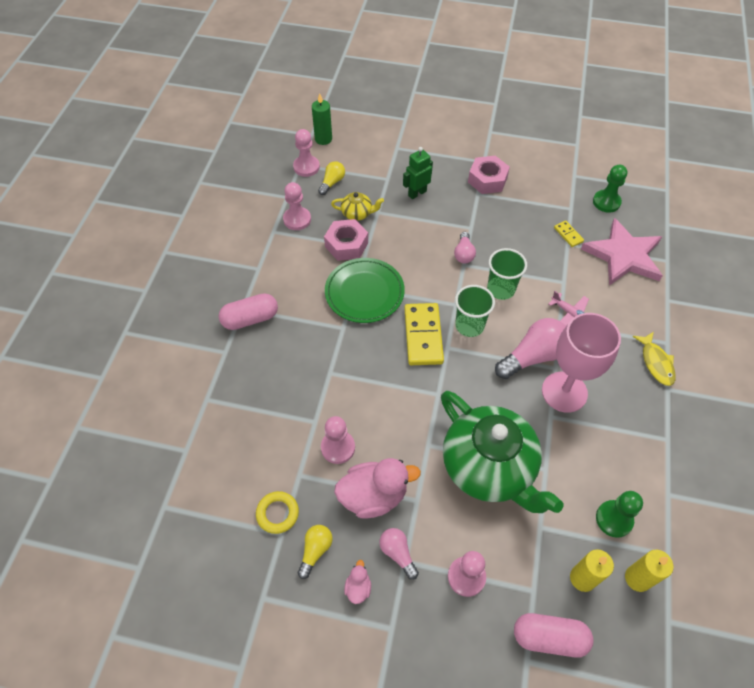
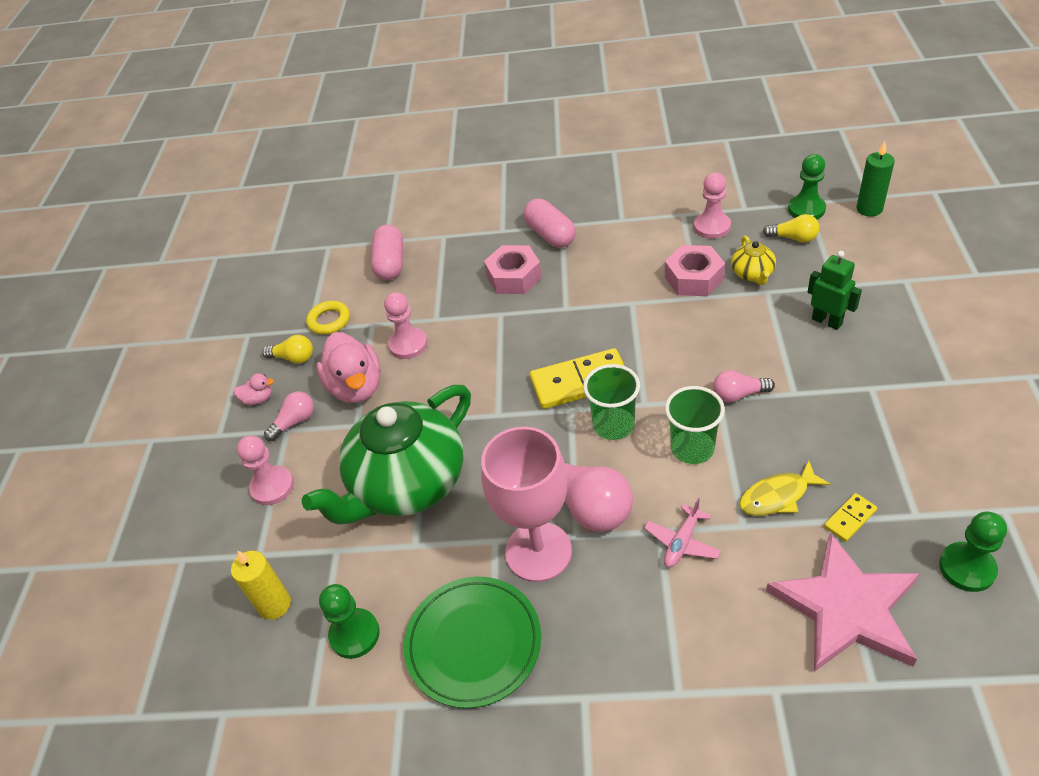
camera: 85 degrees right, 10 degrees down
(306, 167) = (806, 209): pink pawn -> green pawn
(364, 292) = (625, 313): green plate -> green plate (473, 643)
(487, 180) = (909, 393): pink nut -> pink nut (514, 277)
(549, 637) = (206, 577): pink capsule -> pink capsule (390, 263)
(637, 578) = (277, 670): yellow candle -> none
(656, 363) = (630, 676): yellow fish -> yellow fish (778, 496)

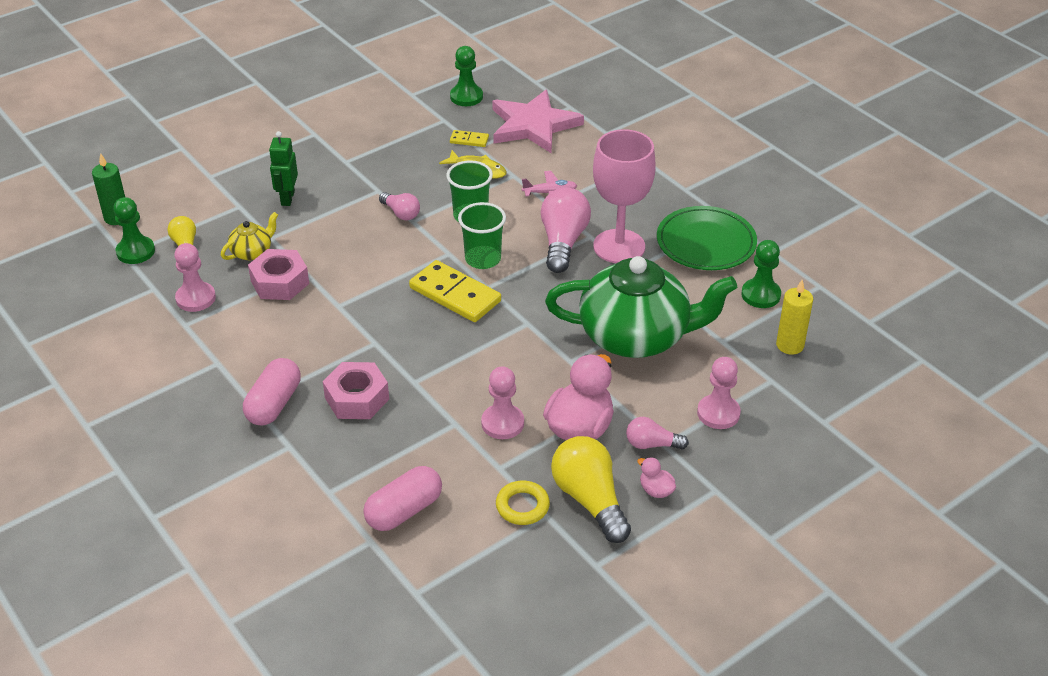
camera: 135 degrees left, 5 degrees down
(293, 358) = (590, 500): yellow light bulb -> yellow light bulb, size x1.81

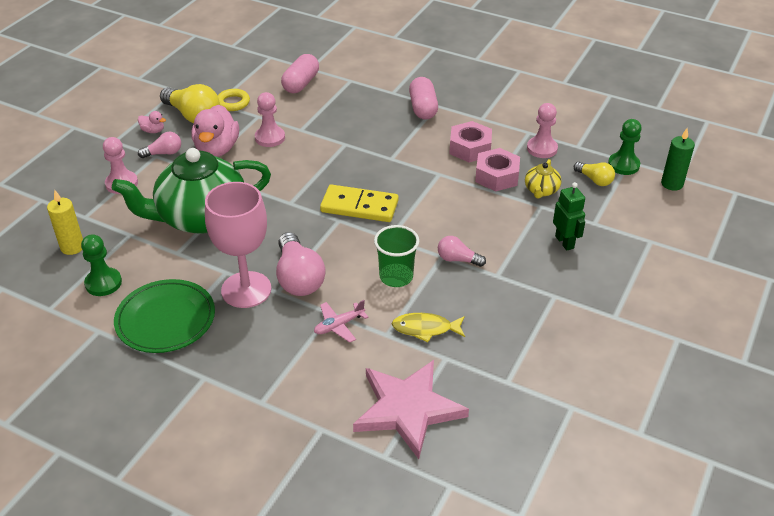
camera: 155 degrees right, 0 degrees up
(357, 398) = (374, 125): pink nut -> pink nut (470, 148)
(466, 97) = (510, 426): green pawn -> none
(469, 140) = (460, 363): yellow domino -> none
(483, 259) = (357, 241): green cup -> none

